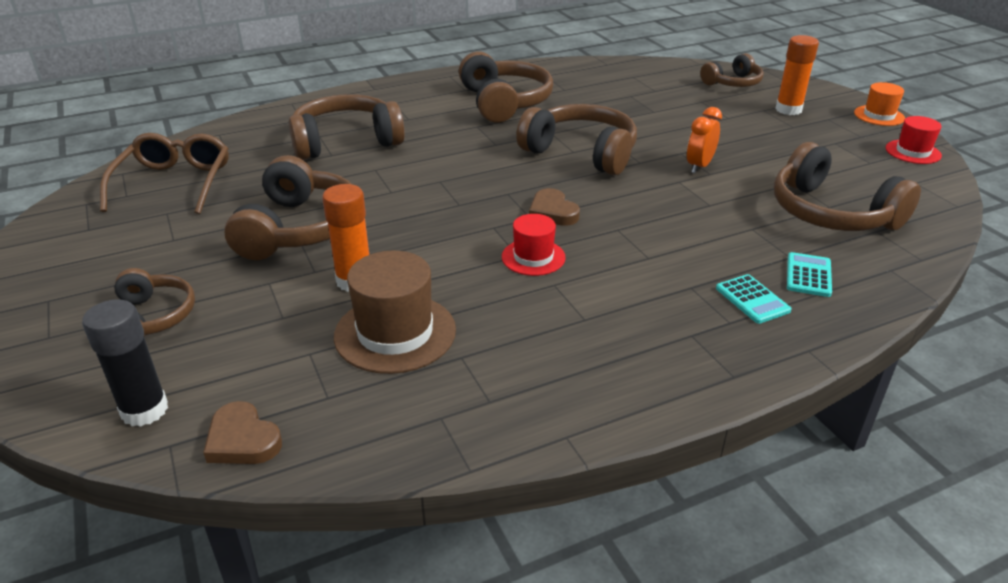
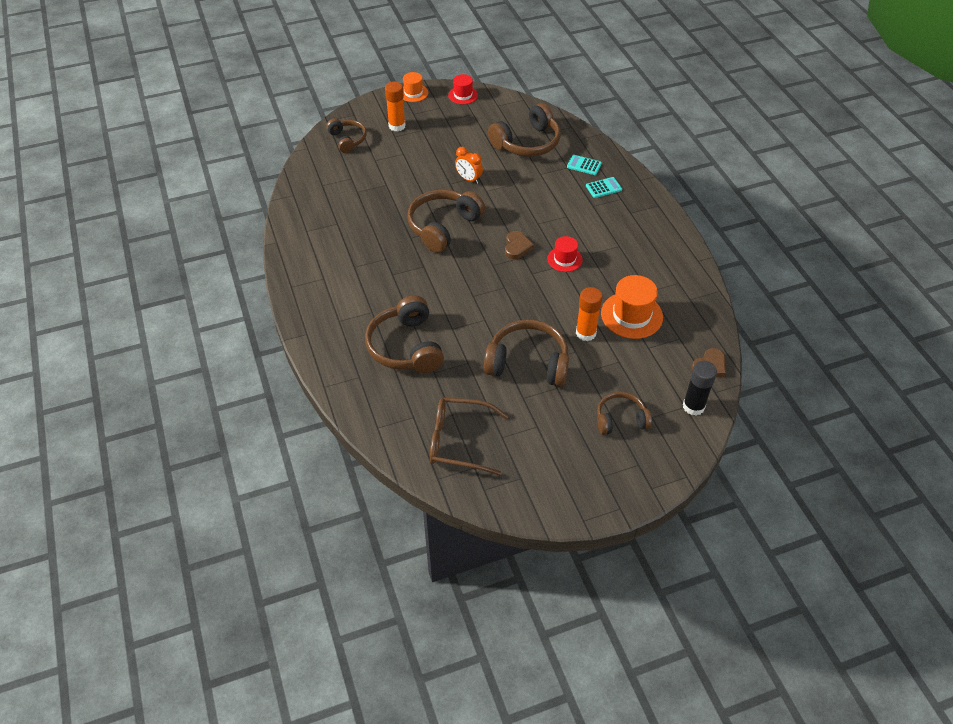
camera: 85 degrees left, 15 degrees up
(395, 333) = (631, 315): brown hat -> orange hat
(504, 102) = (354, 257): brown headphones -> none
(552, 212) = (517, 247): brown heart -> brown heart turned 60 degrees counterclockwise

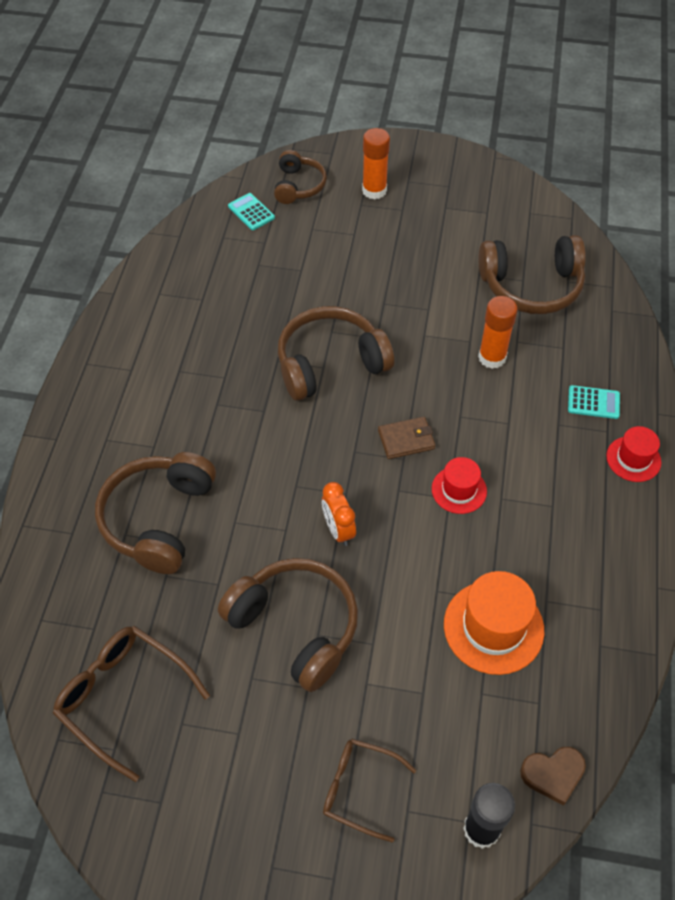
camera: 30 degrees right, 5 degrees up
(413, 93) = (429, 151): orange hat -> none
(463, 95) = (492, 179): red hat -> red hat (633, 459)
(468, 179) = (413, 307): orange clock -> orange clock (338, 530)
(517, 247) = (406, 440): brown heart -> brown wallet
(584, 165) = (589, 354): turquoise calculator -> turquoise calculator (251, 212)
(585, 333) = (407, 622): orange glue stick -> orange glue stick (492, 357)
(620, 419) = (360, 789): brown headphones -> brown glasses

